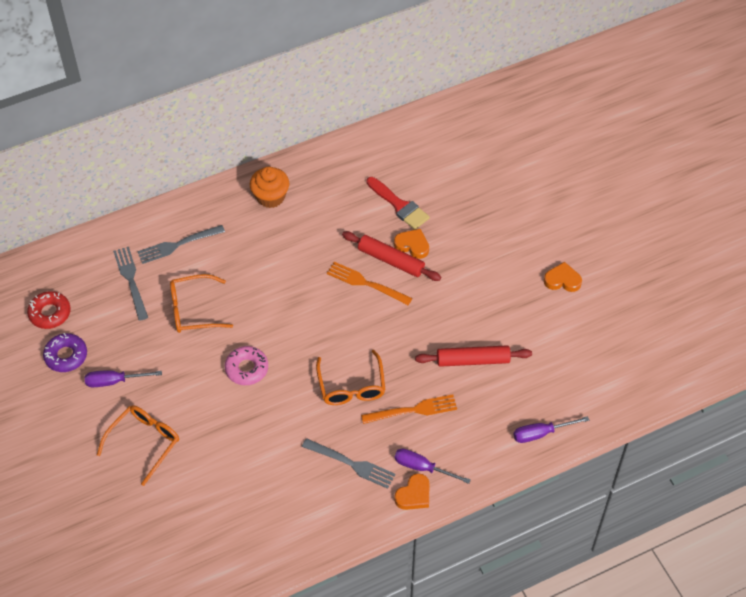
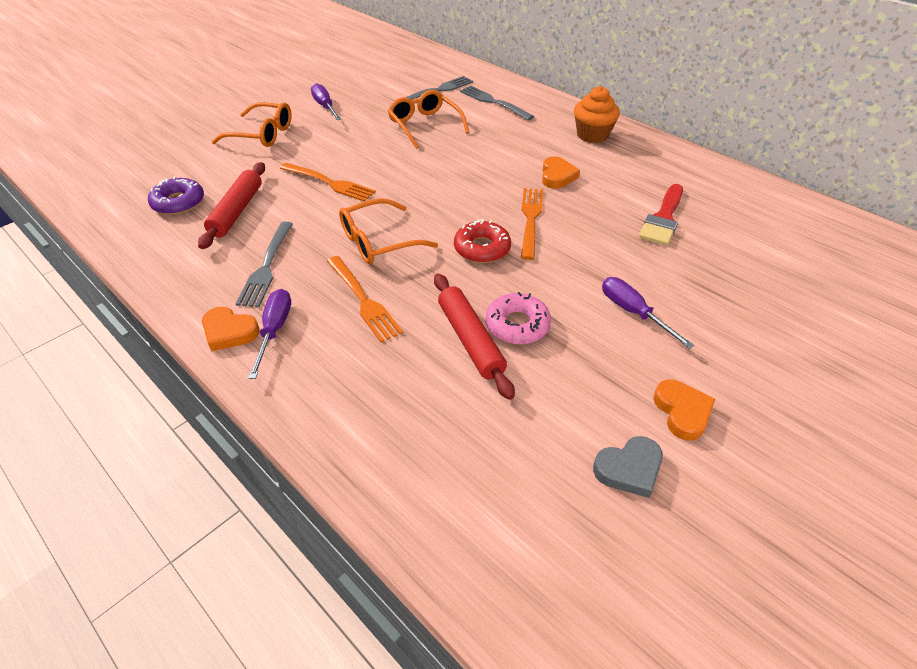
camera: 70 degrees right, 10 degrees down
(50, 313) = (382, 66): red donut -> red donut (482, 248)
(66, 356) = (342, 81): purple donut -> purple donut (178, 202)
(246, 369) = (370, 168): pink donut -> pink donut (517, 325)
(256, 403) = (329, 183): none -> orange fork
(391, 260) = (577, 230): red rolling pin -> red rolling pin (236, 211)
(412, 245) = (614, 242): orange heart -> orange heart (557, 176)
(541, 433) = (372, 455): purple screwdriver -> purple screwdriver (633, 312)
(588, 320) = (629, 469): none -> grey heart

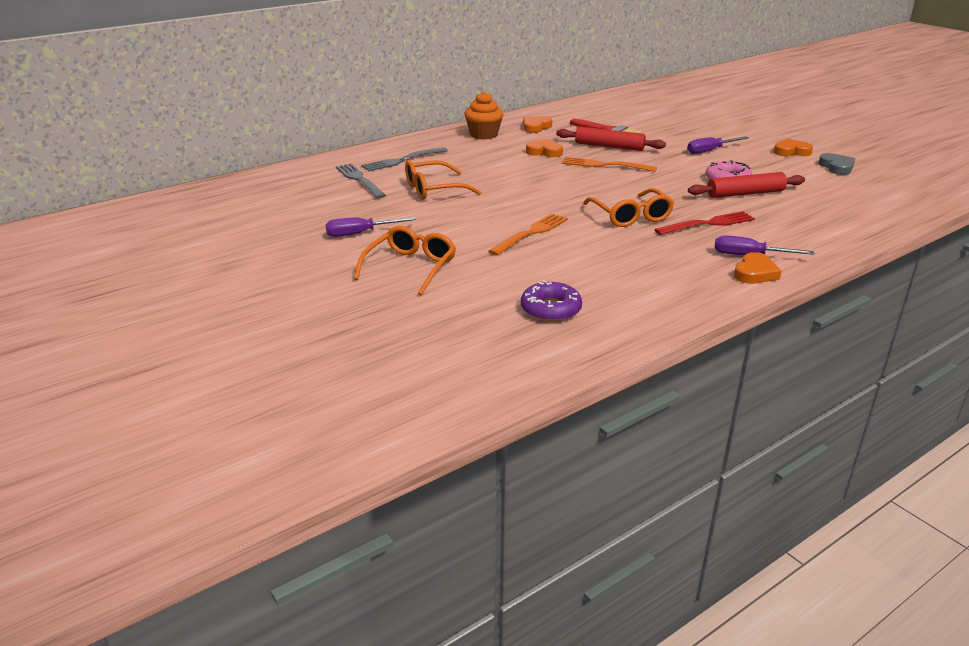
camera: 80 degrees left, 15 degrees down
(236, 211) = (574, 276): red rolling pin -> red rolling pin (609, 146)
(267, 266) = (666, 260): grey fork -> none
(363, 300) = (708, 224): orange fork -> red fork
(482, 248) = (641, 183): red donut -> none
(641, 165) = (536, 127): none -> orange heart

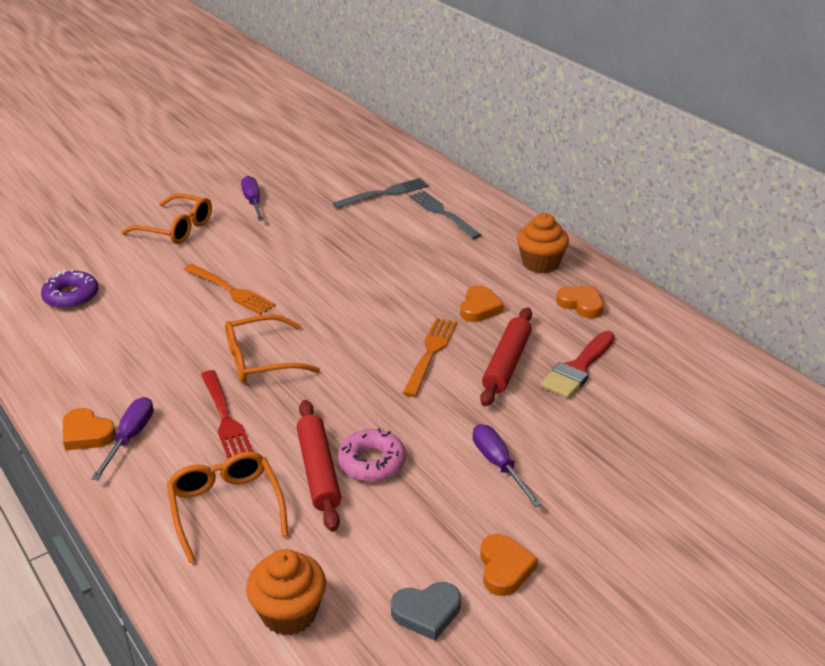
camera: 90 degrees right, 5 degrees up
(434, 189) = (355, 234): orange glasses -> orange glasses (226, 508)
(867, 197) = (289, 613): none -> orange cupcake

